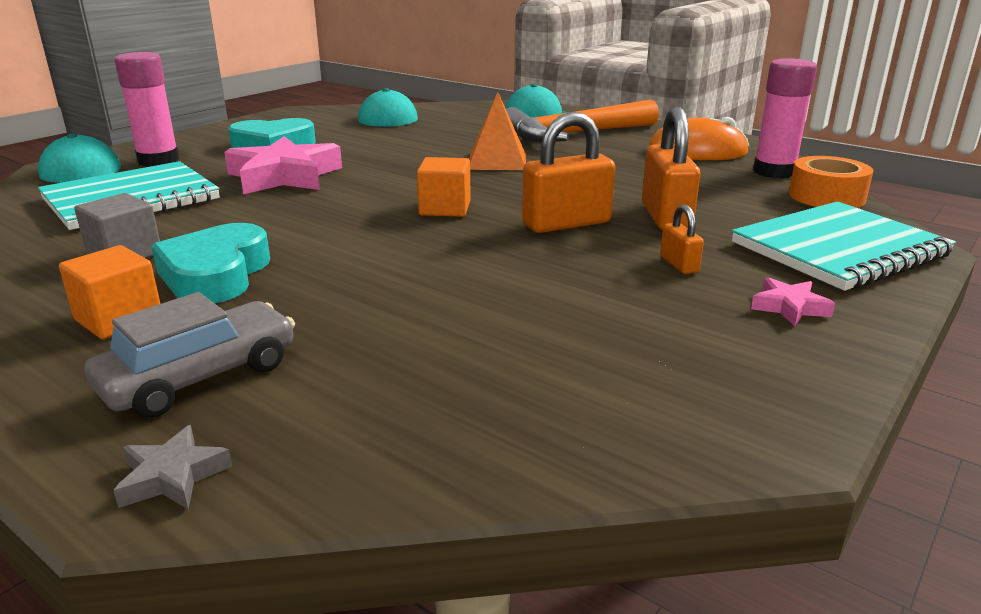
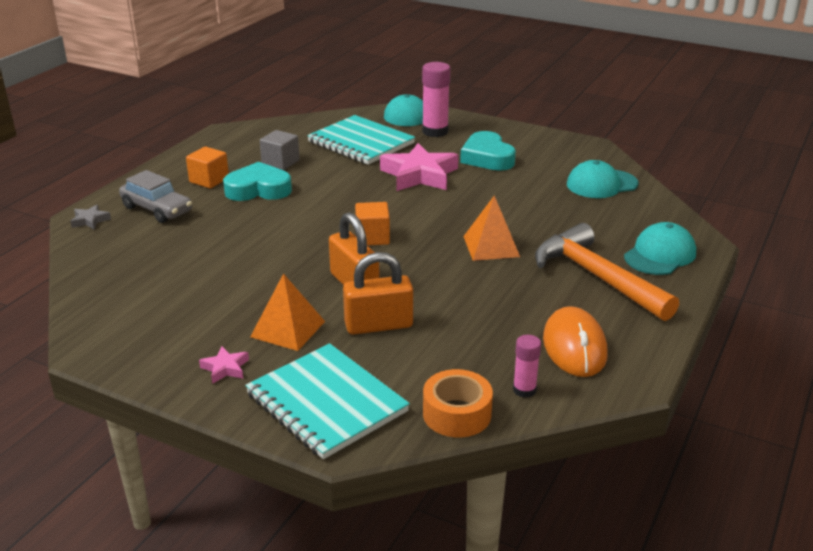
camera: 80 degrees right, 5 degrees up
(679, 264) = (288, 329): orange padlock -> orange pyramid
(774, 172) = (524, 390): pink glue stick -> pink glue stick, size x0.57

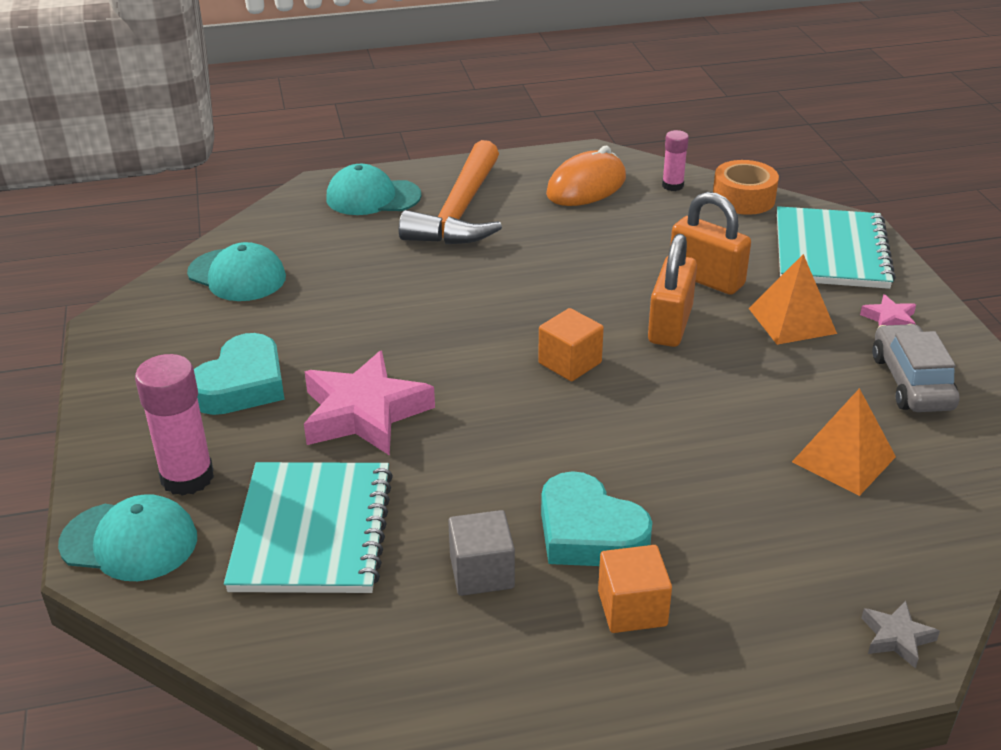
camera: 130 degrees left, 5 degrees up
(157, 209) = (773, 592): grey car -> grey car (911, 382)
(491, 246) = (480, 284): orange pyramid -> orange pyramid (843, 459)

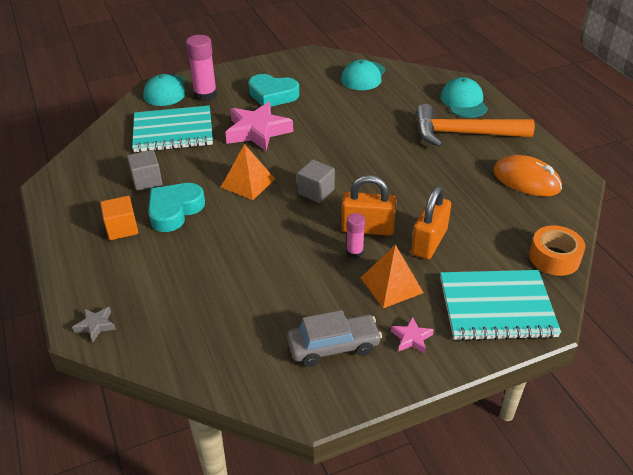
camera: 80 degrees right, 5 degrees up
(570, 363) = (316, 191): orange cube -> grey cube
(672, 186) = (552, 220): pink glue stick -> pink glue stick (354, 252)
(843, 459) = (244, 308): orange pyramid -> orange pyramid (248, 183)

